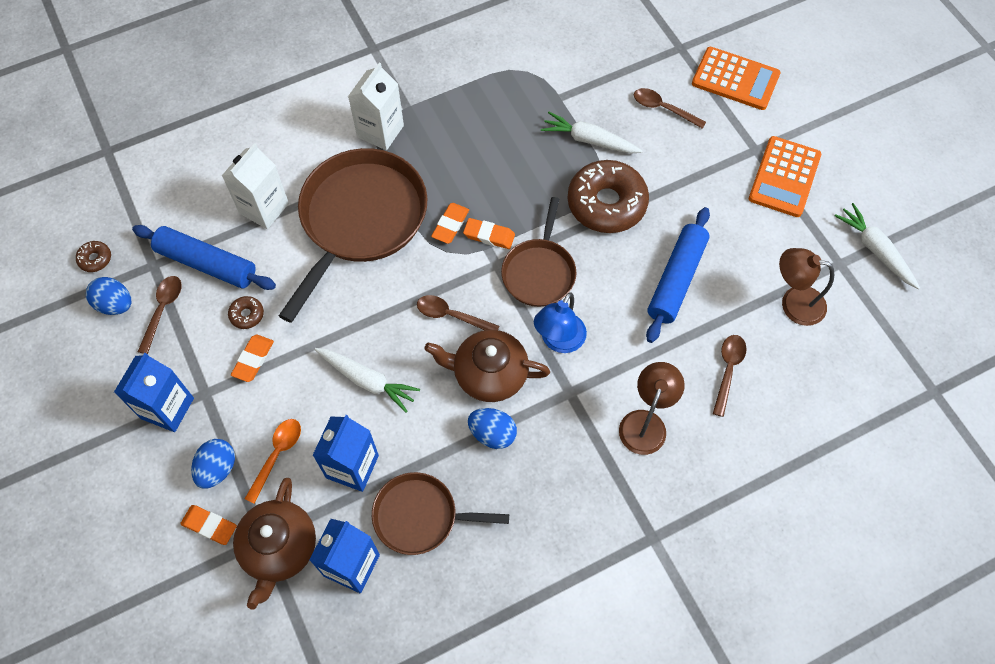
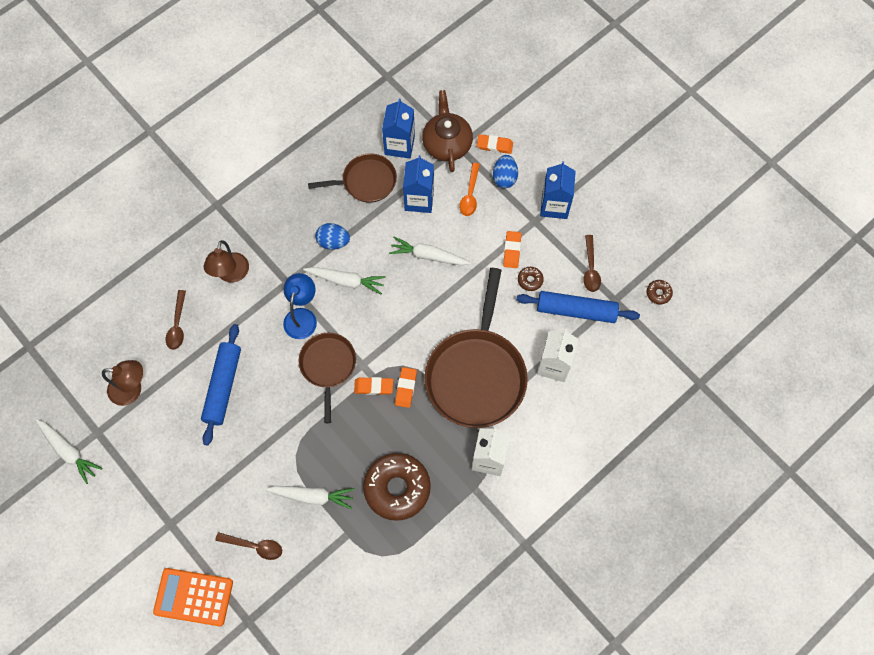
camera: 165 degrees right, 5 degrees up
(115, 304) = (626, 264): blue egg -> none
(451, 315) = (384, 316): brown spoon -> none
(489, 374) = (346, 281): brown teapot -> white carrot
(606, 203) = (287, 438): brown donut -> brown donut (397, 488)
(784, 177) = (144, 502): orange calculator -> none

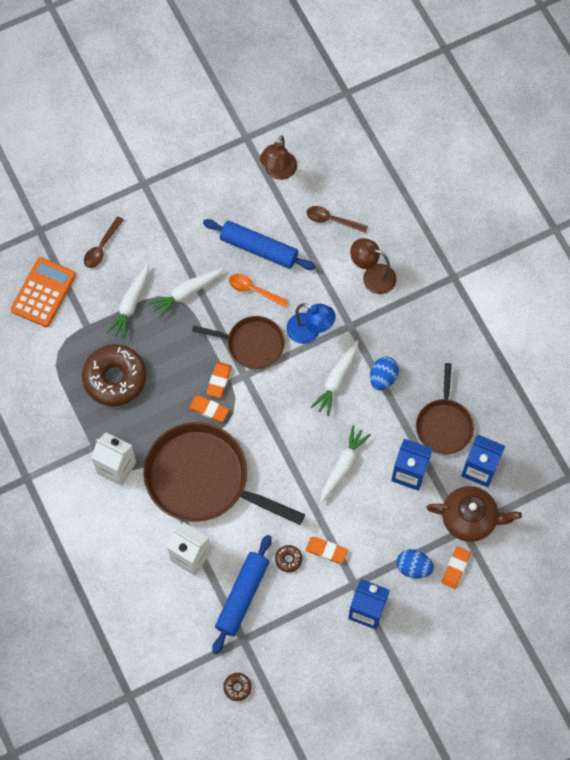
camera: 105 degrees right, 0 degrees up
(69, 451) = (235, 113): white carrot -> white carrot (187, 293)
(193, 597) = (74, 191): orange calculator -> orange calculator (43, 292)
(470, 195) = (402, 526): orange spoon -> orange spoon (254, 290)
(590, 268) = (284, 625): brown spoon -> none

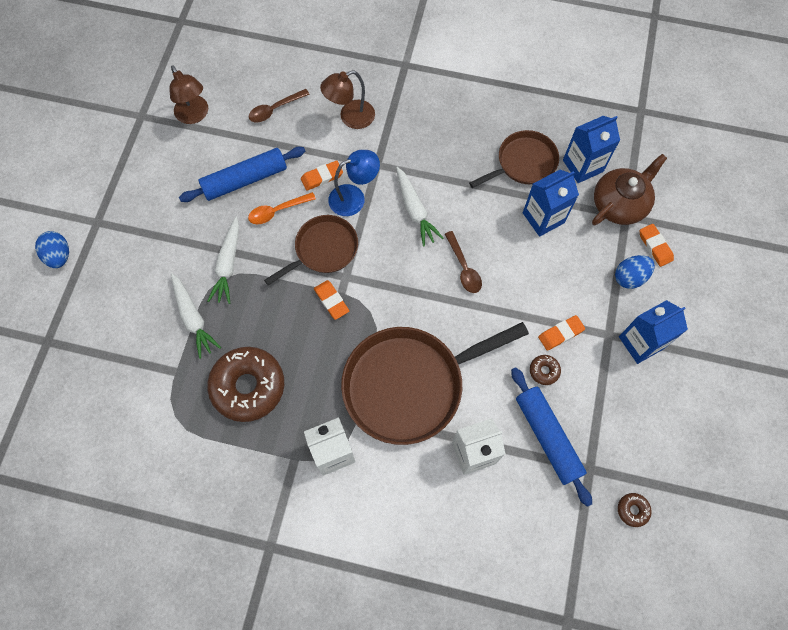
camera: 50 degrees left, 0 degrees up
(43, 292) = (107, 385): orange calculator -> none
(101, 247) = (117, 301): brown spoon -> brown spoon (464, 268)
(209, 409) = (350, 329): orange eraser -> orange eraser (322, 177)
(343, 466) = (494, 263): white carrot -> none
(383, 378) = (444, 175): blue egg -> blue egg (59, 256)
(444, 425) = (523, 163): brown pan -> brown pan turned 75 degrees counterclockwise

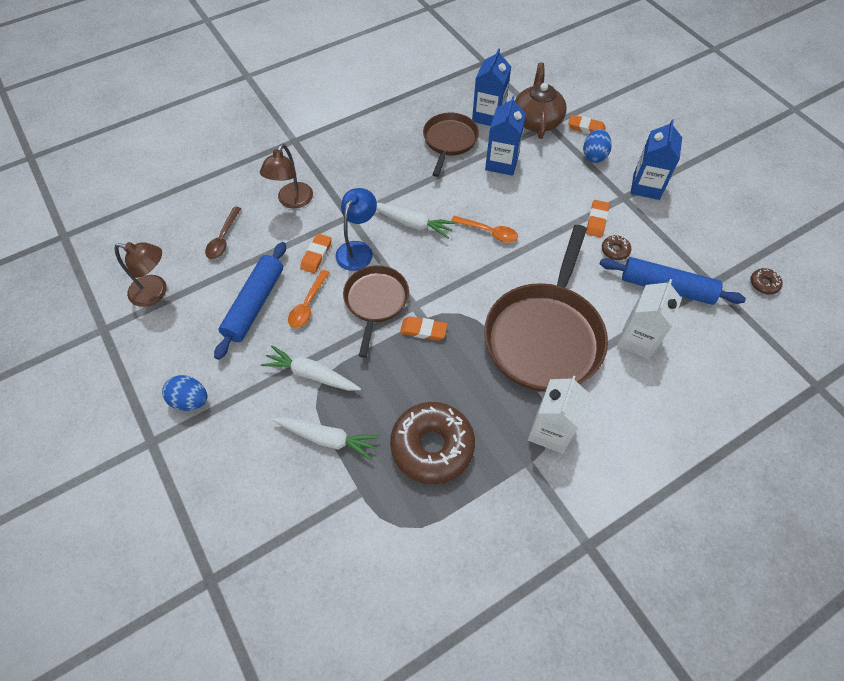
camera: 45 degrees left, 10 degrees down
(59, 256) = (142, 500): blue egg -> blue egg (190, 400)
(228, 264) = (311, 374): white carrot -> white carrot turned 150 degrees clockwise
(464, 268) = (489, 232): brown spoon -> orange spoon

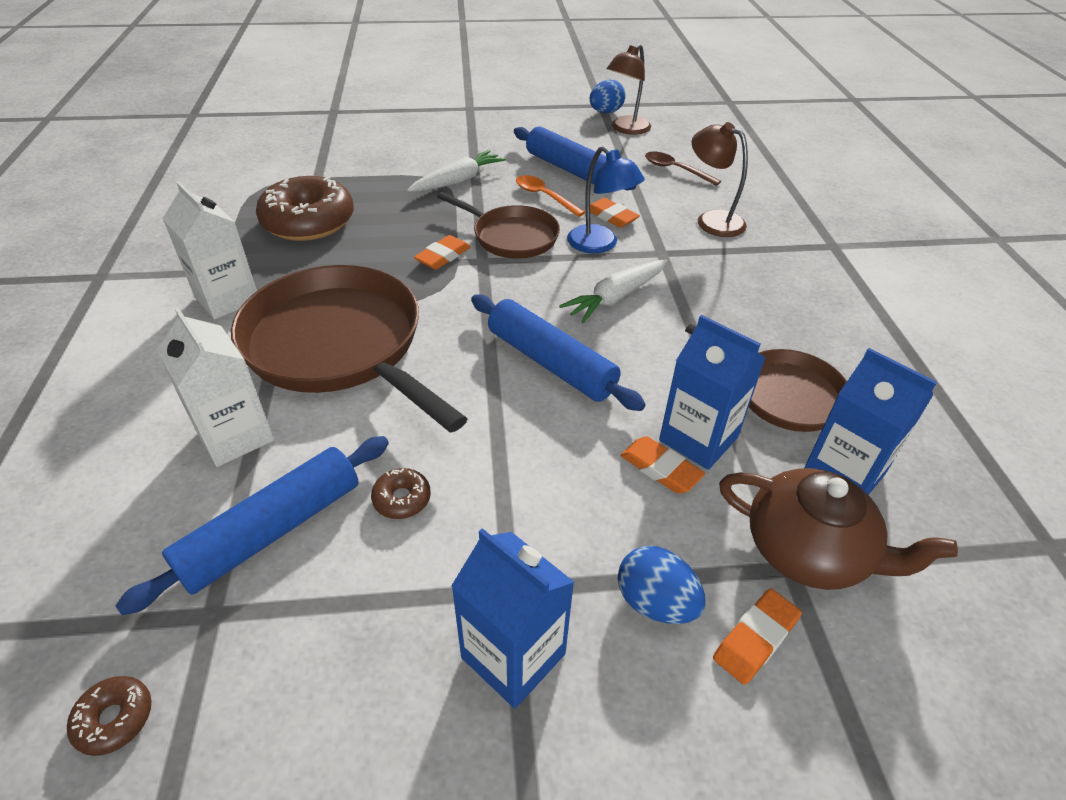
camera: 115 degrees right, 15 degrees down
(190, 400) = (491, 126): blue egg -> blue egg (605, 112)
(328, 438) = (384, 174): white carrot -> none
(489, 232) = (551, 363): orange spoon -> blue rolling pin
(596, 220) = (483, 509): orange eraser -> orange eraser (660, 468)

